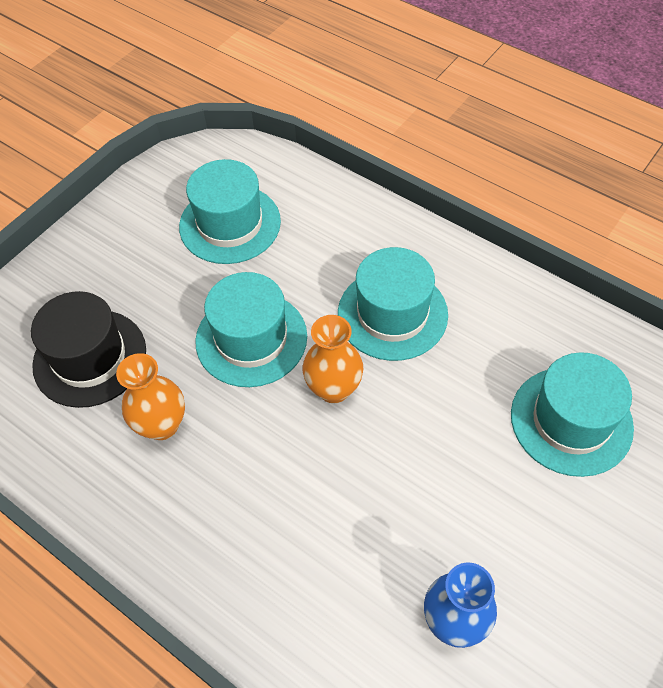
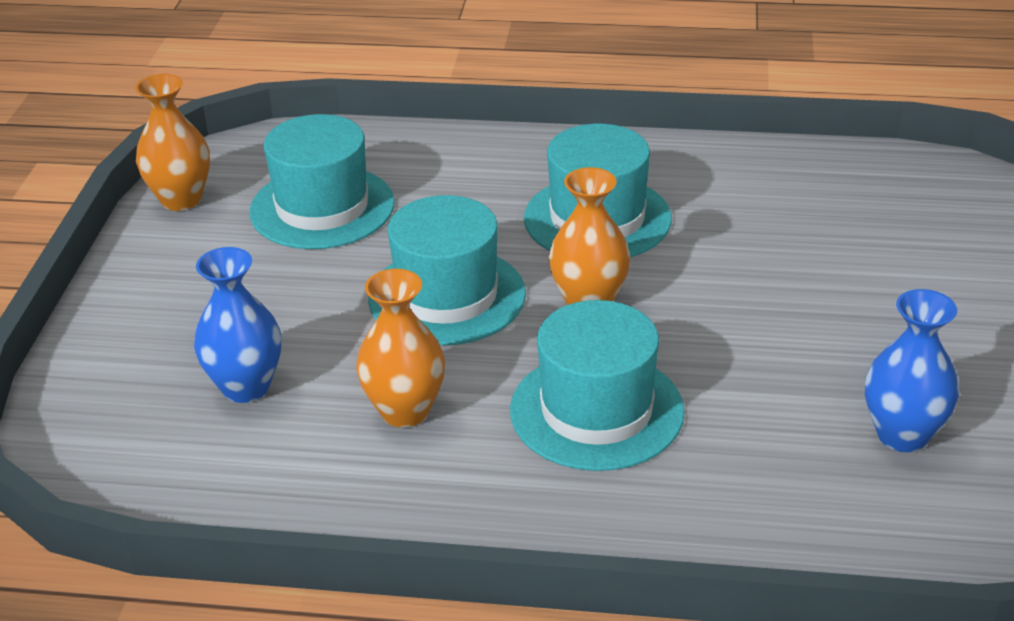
camera: 30 degrees left, 20 degrees down
(90, 358) = (246, 387): black hat -> blue vase
(155, 180) = (181, 199): none -> orange vase
(571, 420) = (869, 235): turquoise hat -> turquoise hat (596, 410)

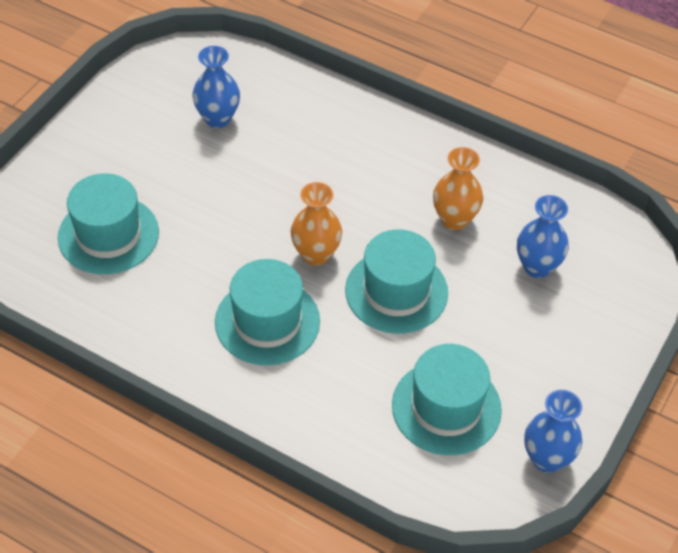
camera: 160 degrees left, 15 degrees up
(181, 199) = (547, 459): orange vase -> blue vase
(596, 410) = (355, 184): turquoise hat -> turquoise hat (108, 235)

